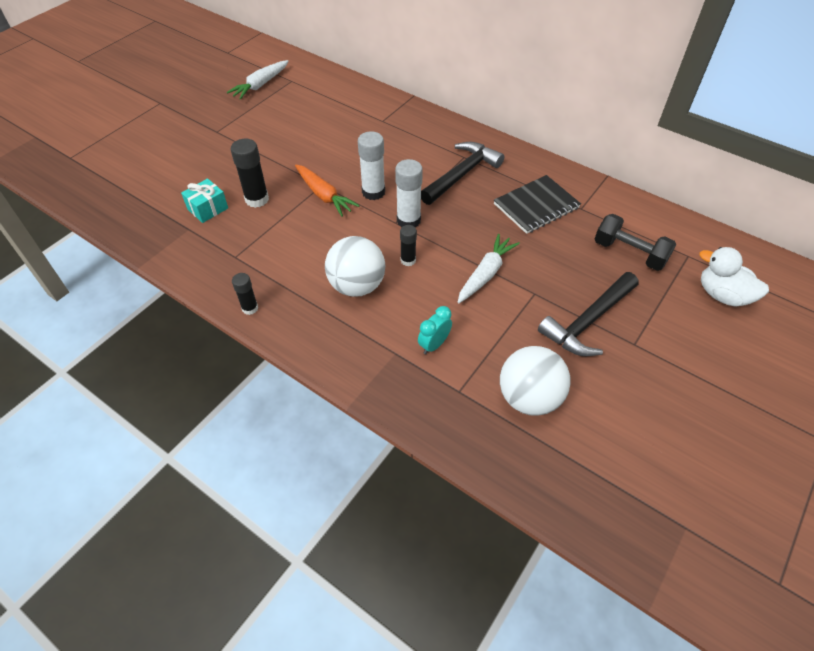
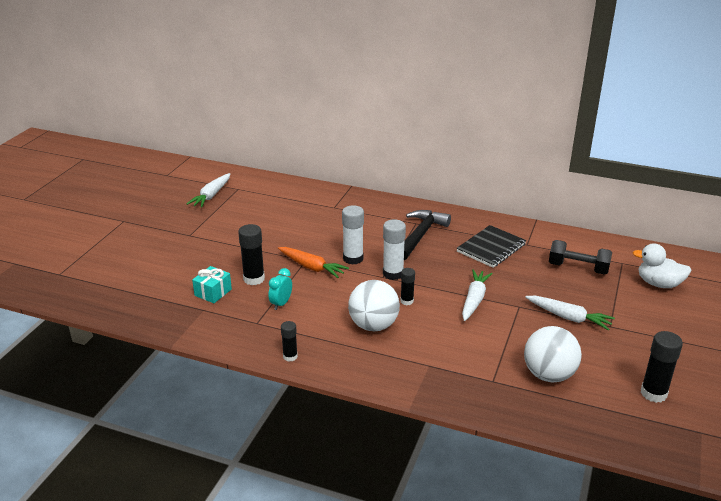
camera: 15 degrees left, 20 degrees down
(434, 344) = (457, 354): turquoise clock -> turquoise clock (281, 304)
(588, 322) = (569, 318): black hammer -> white carrot
(648, 455) = (653, 393): none -> black glue stick

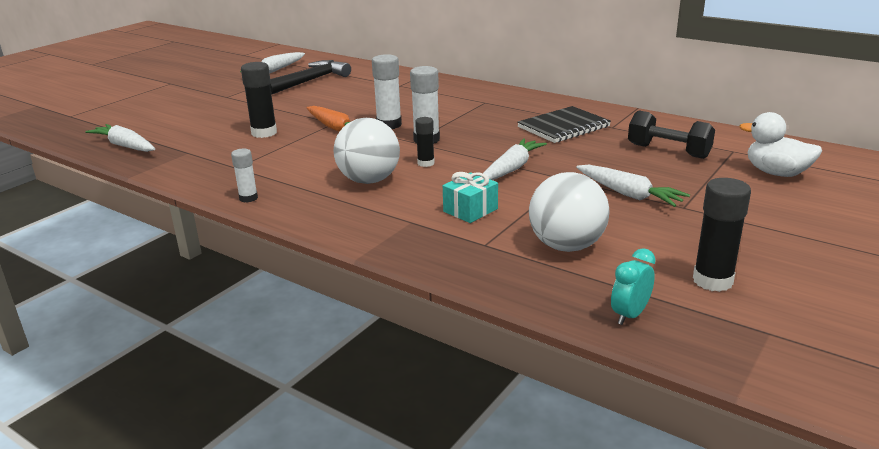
camera: 15 degrees right, 5 degrees down
(141, 308) = (125, 146): none -> white carrot
(213, 292) = (210, 140): turquoise gift -> turquoise gift (470, 210)
(281, 304) = (276, 154): turquoise clock -> turquoise clock (629, 315)
(290, 356) = (248, 198): black glue stick -> white glue stick
(420, 235) = (483, 112): black hammer -> black hammer (310, 81)

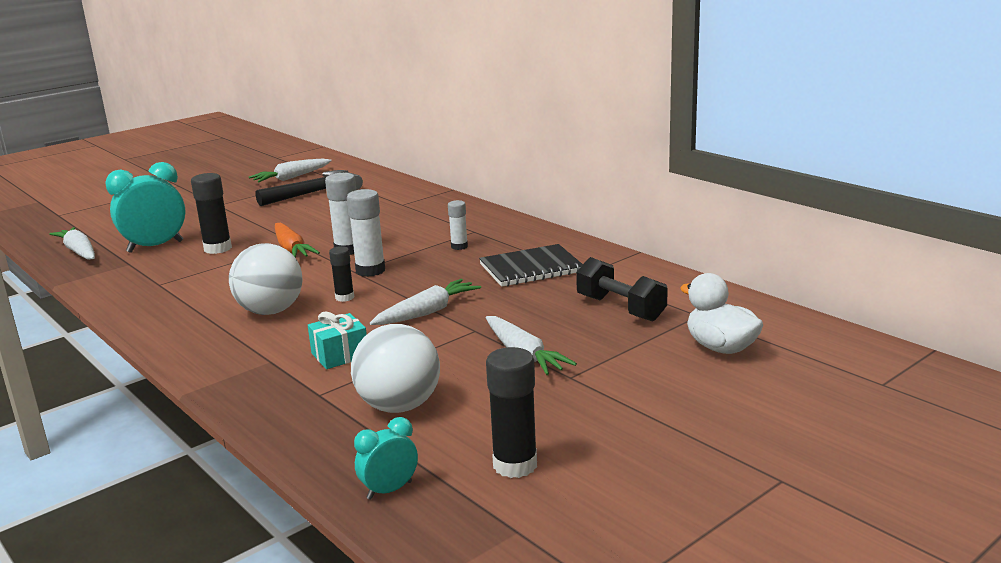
camera: 15 degrees right, 5 degrees down
(200, 136) = (155, 246): none -> turquoise clock
(248, 198) = (141, 318): white glue stick -> white glue stick (459, 246)

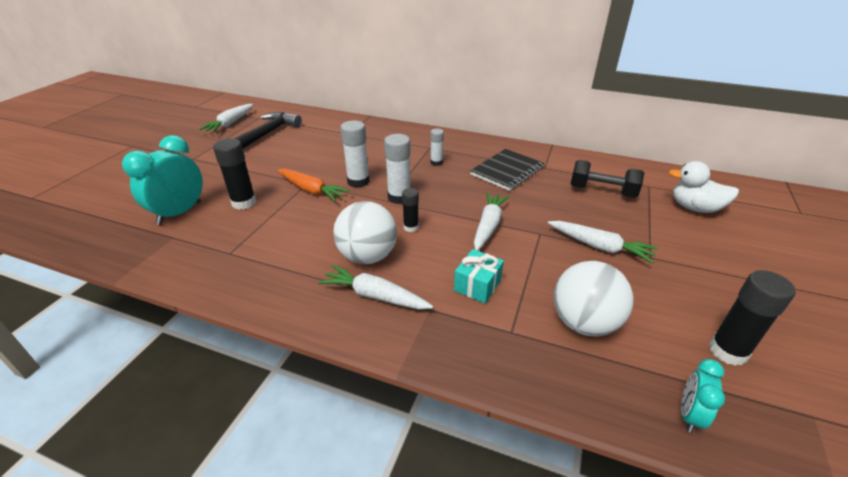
camera: 30 degrees left, 15 degrees up
(79, 251) = (102, 235): white carrot -> white carrot (374, 296)

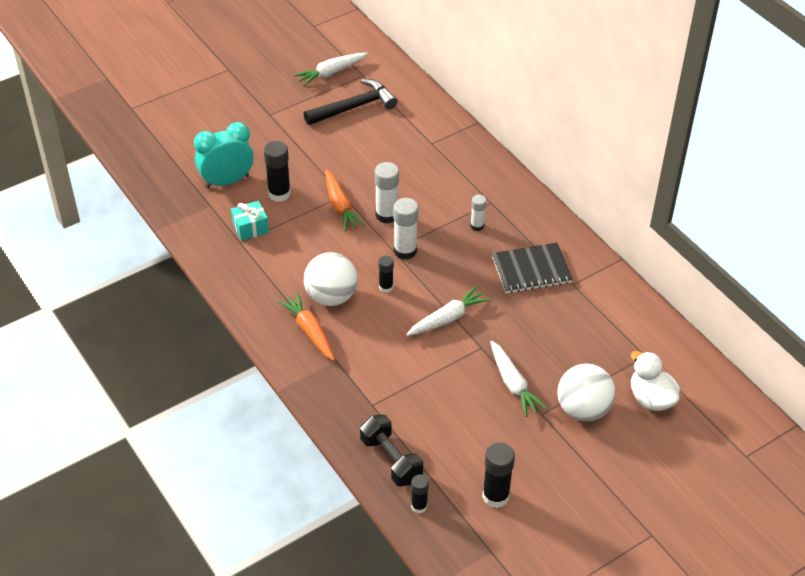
camera: 35 degrees right, 10 degrees up
(374, 296) = (309, 331): white carrot -> orange carrot
(477, 285) = (385, 362): turquoise gift -> turquoise gift (250, 228)
(584, 323) = (426, 427): white ball -> white ball (583, 409)
(602, 191) = (591, 338): black dumbbell -> black dumbbell (391, 460)
(689, 415) = (419, 506): turquoise clock -> black glue stick

